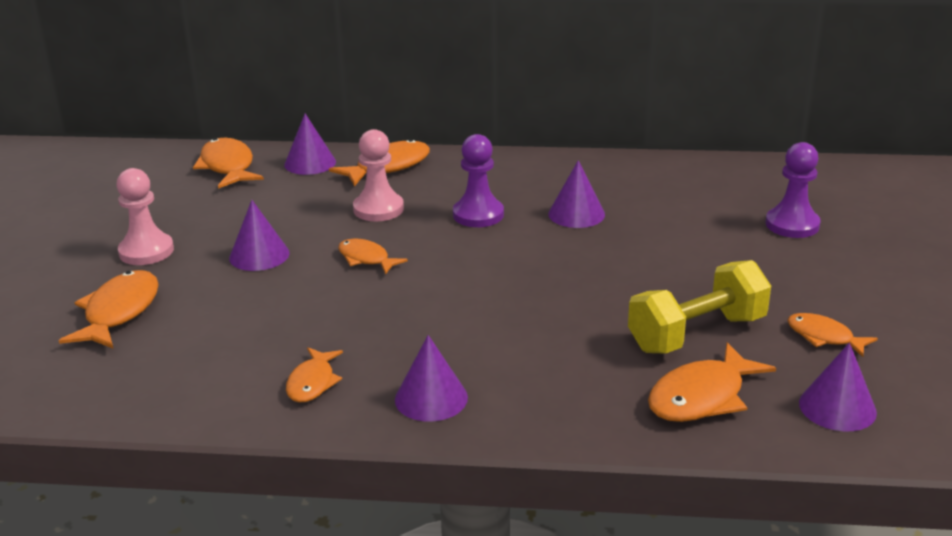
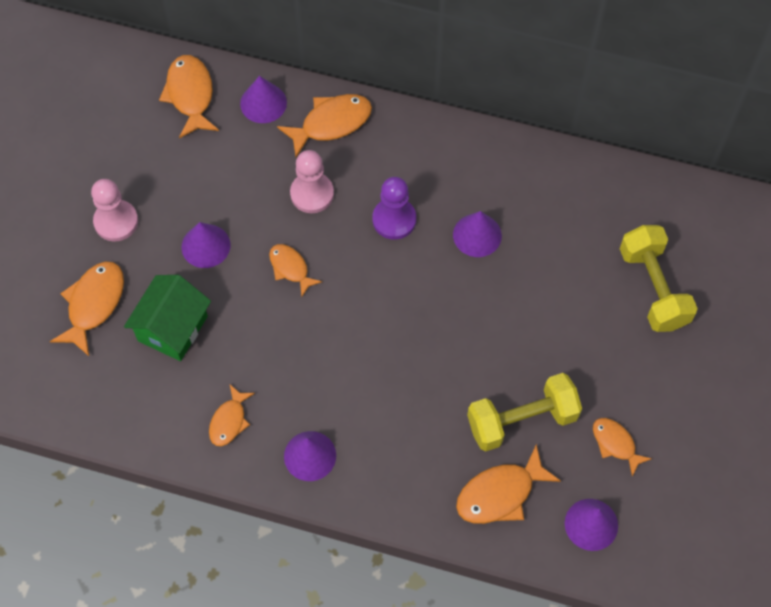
camera: 10 degrees right, 35 degrees up
(225, 318) = (172, 328): none -> green house
(792, 225) = (653, 288): purple pawn -> yellow dumbbell

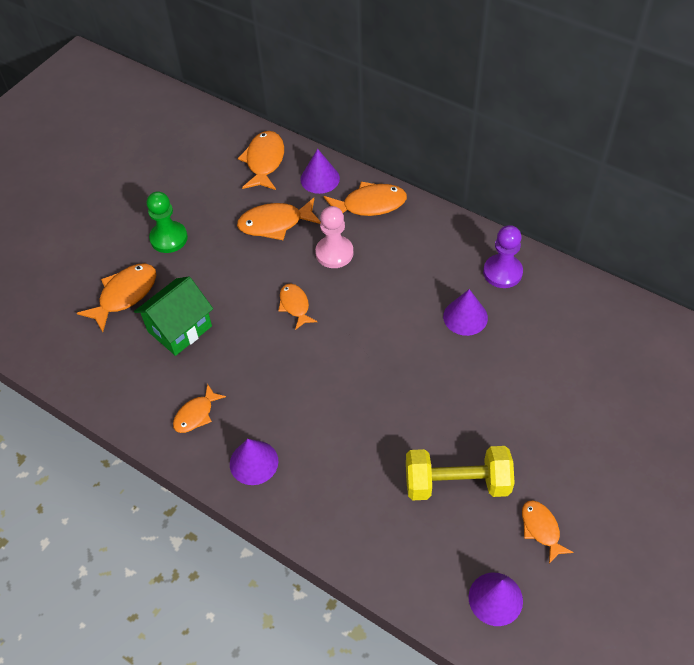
camera: 20 degrees right, 10 degrees down
(116, 221) = (169, 238): pink pawn -> green pawn
(206, 246) = (232, 272): purple cone -> none
(394, 220) = (396, 288): purple pawn -> purple pawn (502, 272)
(500, 493) = (415, 544): orange fish -> orange fish (275, 223)
(653, 288) = (616, 399): yellow dumbbell -> none

